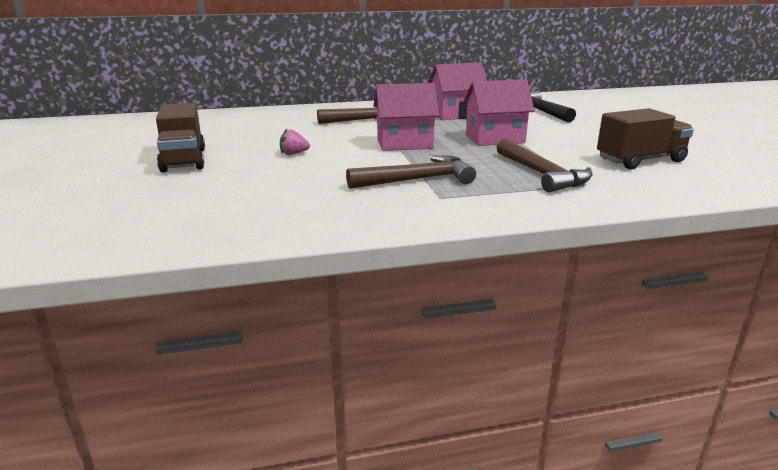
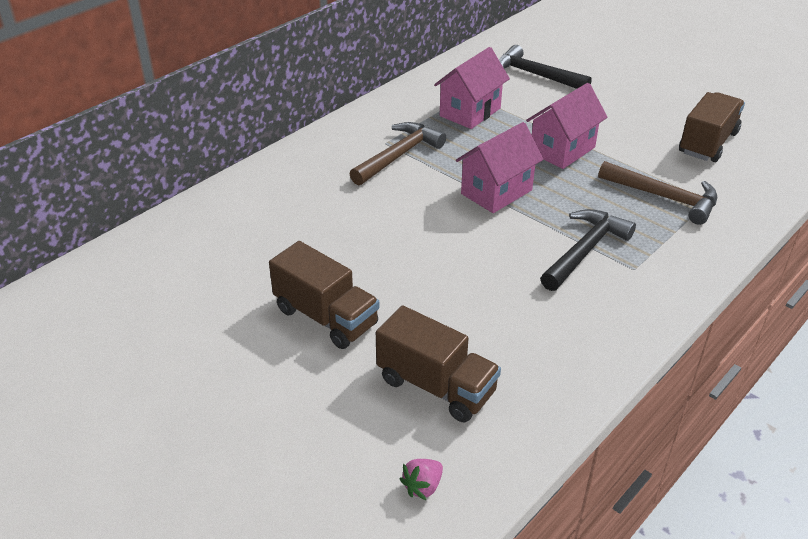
camera: 35 degrees left, 15 degrees up
(176, 202) = (436, 386): none -> brown truck
(293, 154) = (419, 255): pink strawberry -> pink strawberry (422, 486)
(417, 180) = (585, 251): brown hammer -> black hammer

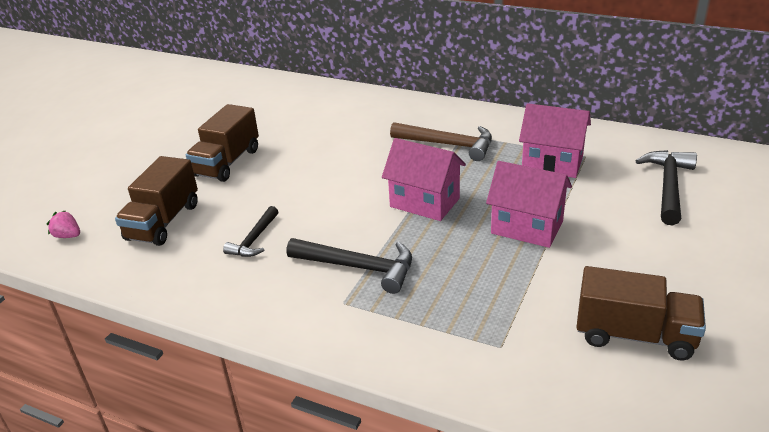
camera: 75 degrees right, 5 degrees down
(509, 313) = (254, 239): none -> black hammer
(664, 197) = (483, 309): brown hammer -> none

